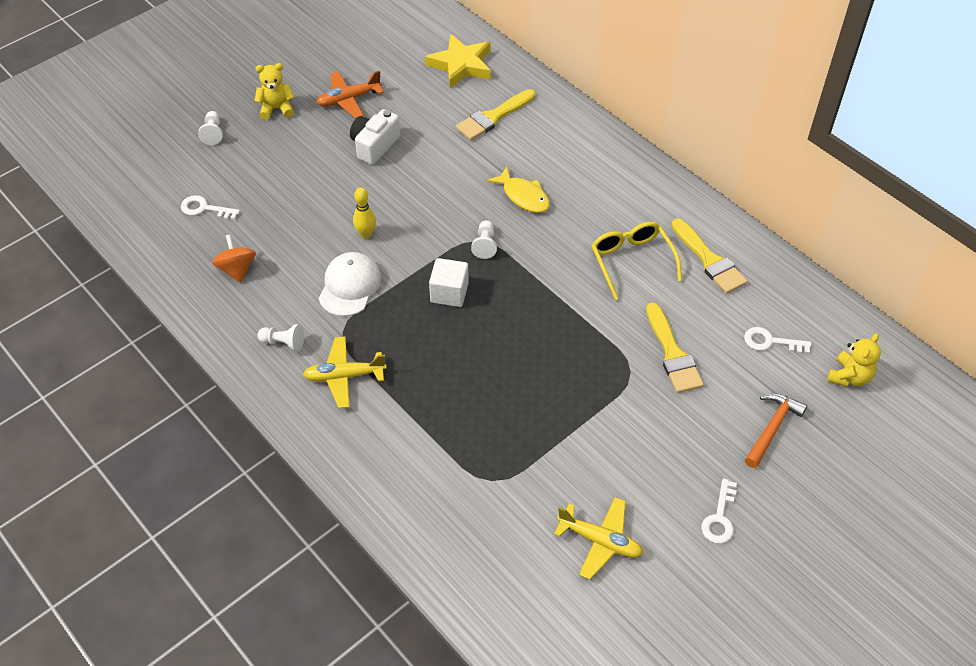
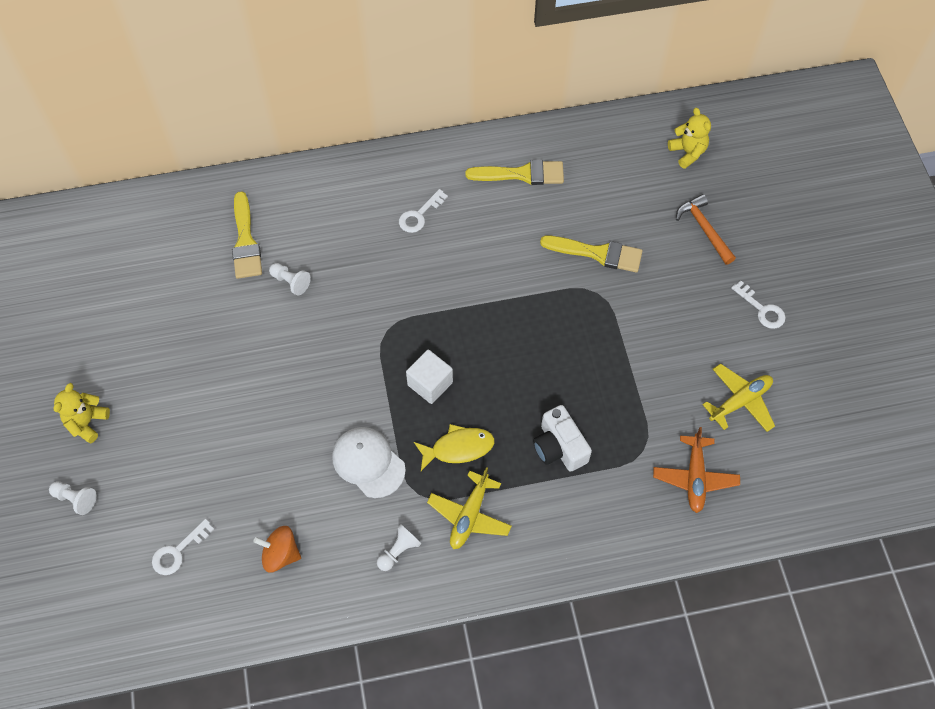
camera: 60 degrees left, 10 degrees up
(349, 99) = (126, 351): orange plane -> orange plane (694, 477)
(366, 234) = (315, 419): yellow bowling pin -> none
(374, 145) = (206, 357): white camera -> white camera (559, 447)
(461, 65) = (156, 231): yellow star -> none
(485, 245) = (394, 328): white pawn -> white pawn (291, 282)
(523, 196) = (359, 268): yellow fish -> yellow fish (458, 448)
(631, 261) = (486, 228): yellow glasses -> none
(771, 342) = (626, 182): white key -> white key (419, 215)

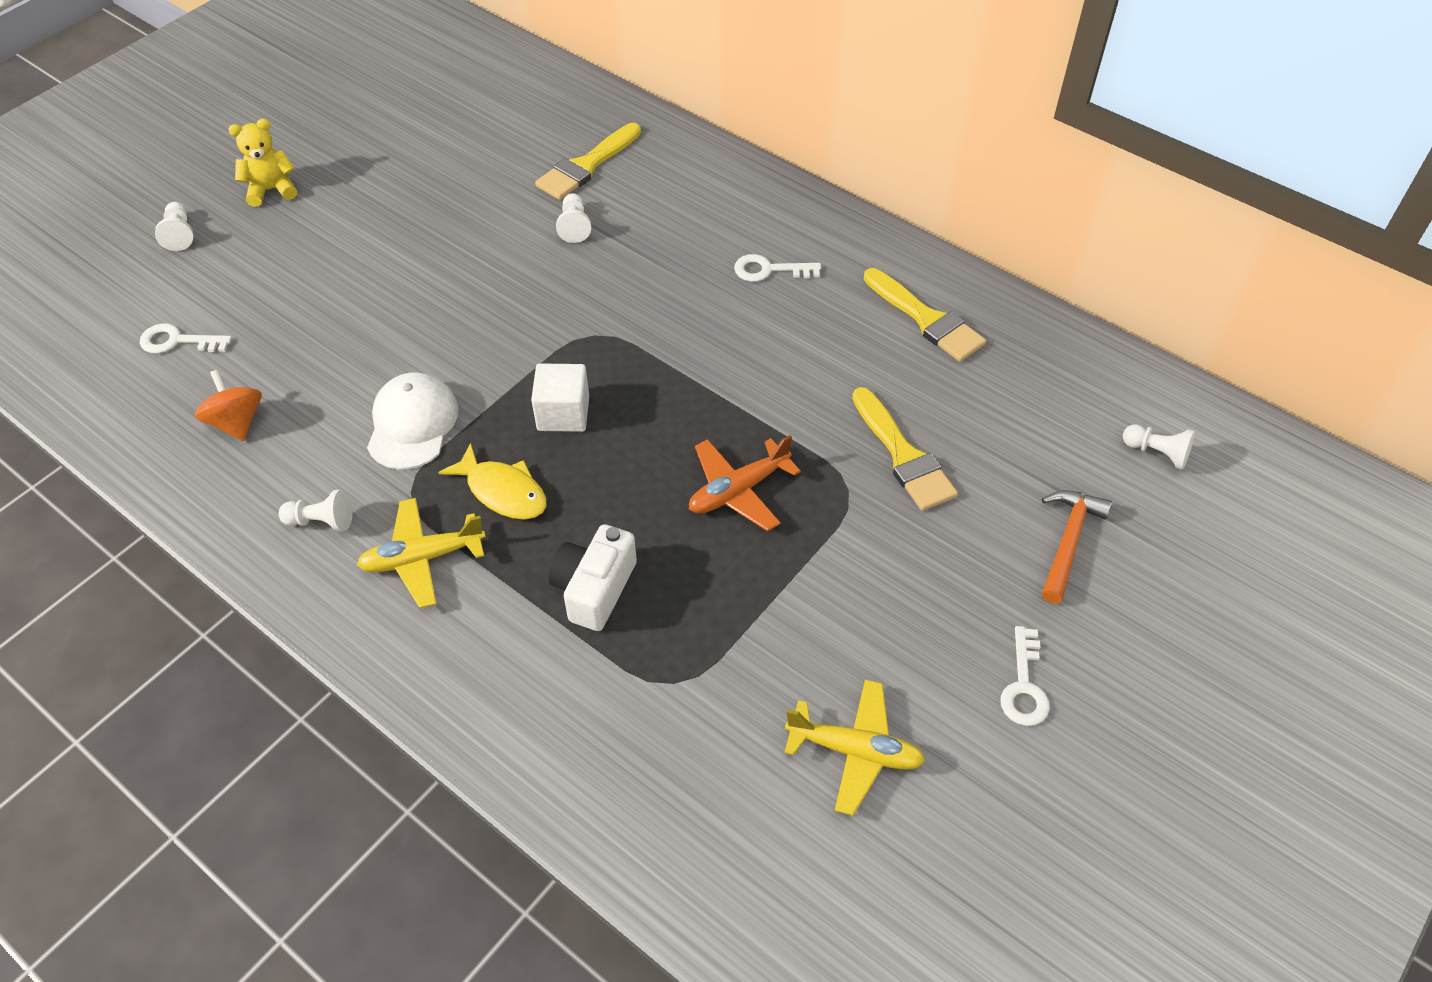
camera: 50 degrees right, 10 degrees down
(687, 152) = (1157, 453): yellow teddy bear -> white pawn
(694, 477) = (687, 769): orange plane -> orange plane (738, 490)

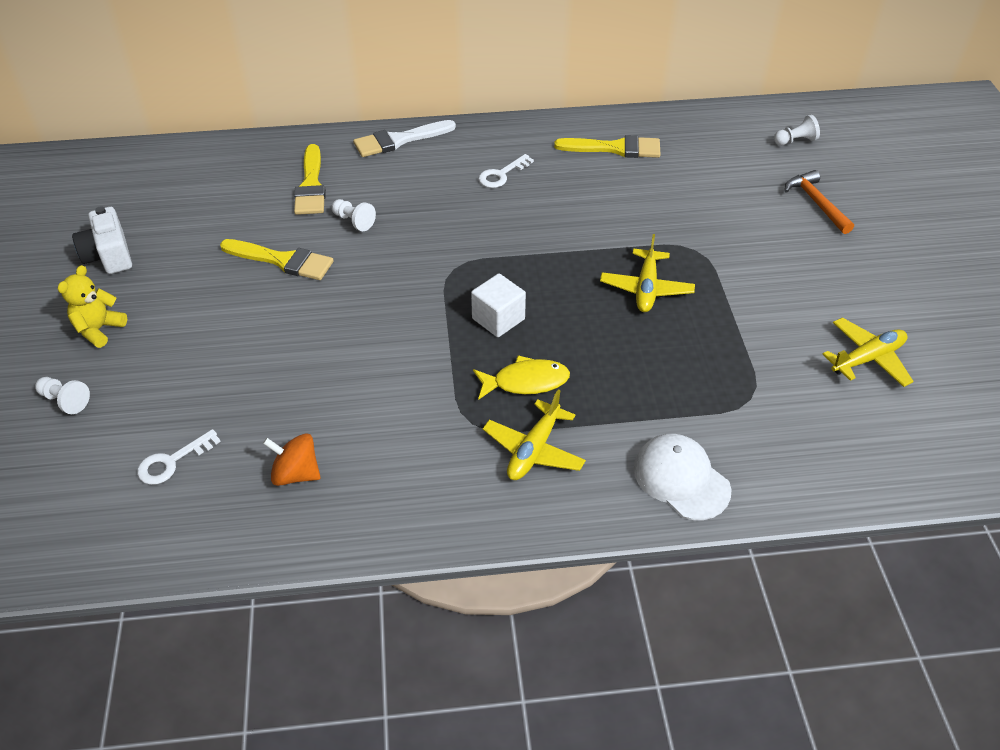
camera: 45 degrees left, 5 degrees down
(321, 521) = (442, 481): white pawn -> none
(412, 424) = (417, 388): white cap -> white cap (681, 479)
(594, 589) = (648, 389): white camera -> white camera (109, 255)
(723, 169) = (399, 140): none -> white brush
(738, 490) = (646, 288): orange plane -> yellow plane
(903, 456) = (696, 216): yellow brush -> yellow brush (282, 260)
(1024, 685) = (887, 275): white key -> none

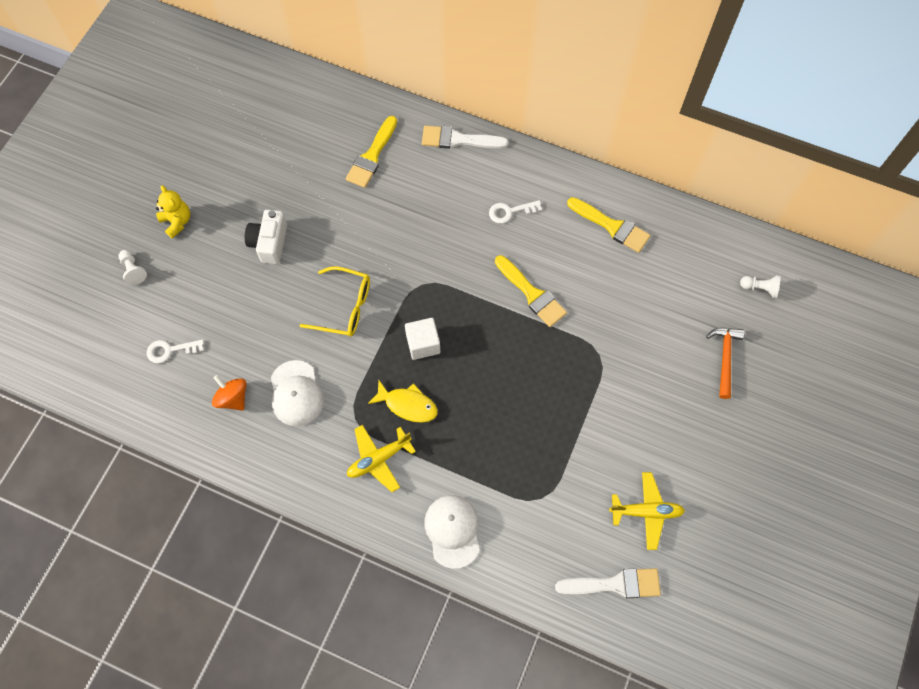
camera: 30 degrees right, 20 degrees up
(99, 329) = (177, 222): yellow teddy bear -> yellow teddy bear turned 90 degrees clockwise
(109, 255) = (211, 158): white camera -> white camera (269, 243)
(282, 260) = (315, 219): yellow brush -> yellow brush (532, 294)
(353, 221) = (381, 206): white pawn -> none
(378, 324) = (345, 307): none -> yellow glasses
(378, 431) = (296, 393): none -> white cap
(646, 288) = (539, 371): yellow plane -> none
(900, 440) = (615, 584): none -> white brush

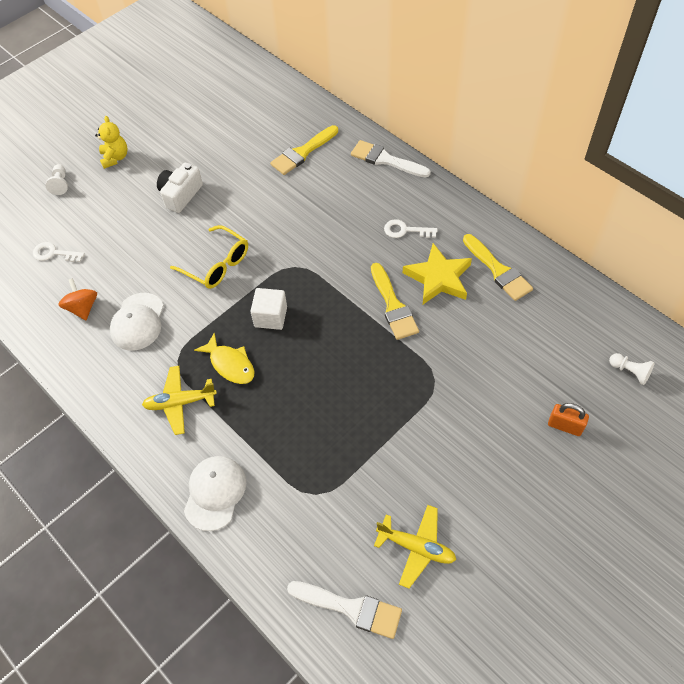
camera: 25 degrees right, 10 degrees down
(561, 251) = (438, 278): none -> yellow star
(725, 358) = (565, 426): orange hammer -> orange padlock

